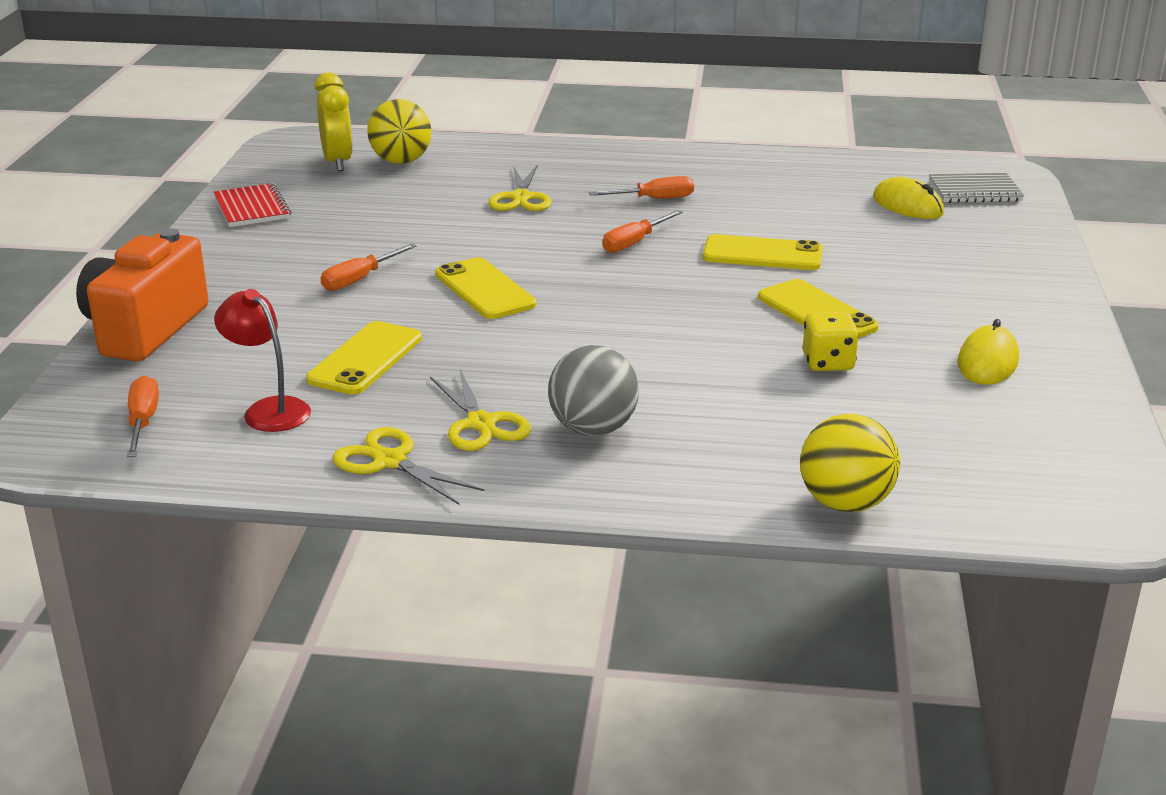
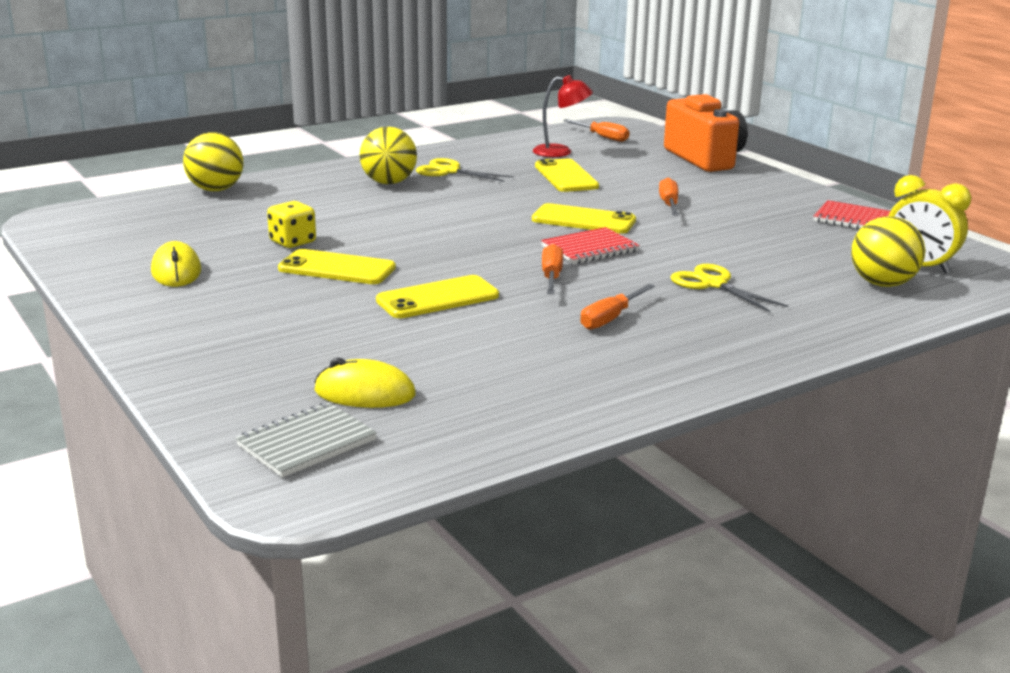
camera: 140 degrees right, 5 degrees down
(390, 461) = (464, 152): yellow scissors -> none
(547, 257) = (590, 249): none -> red notebook
(593, 429) = (389, 183): grey ball -> yellow ball

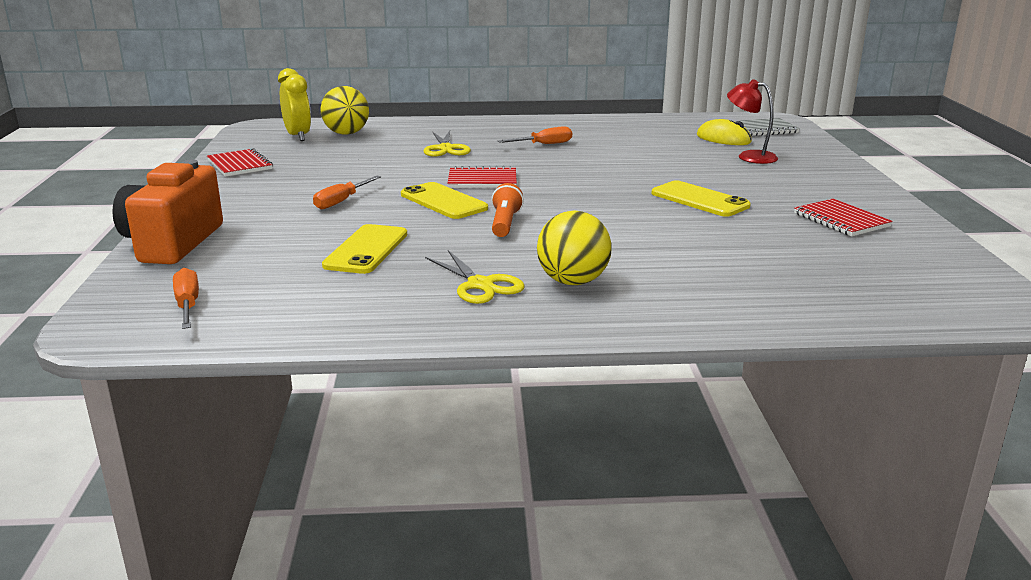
camera: 150 degrees left, 0 degrees up
(176, 271) = (841, 220): yellow mouse -> red notebook
(216, 190) = (799, 314): yellow ball -> none
(292, 242) = (727, 228): yellow dice -> none
(437, 298) = (639, 170): yellow phone -> none
(497, 211) = (505, 223): none -> orange flashlight
(551, 277) = (543, 169): orange screwdriver -> none
(560, 152) = (297, 289): red lamp -> red lamp (749, 156)

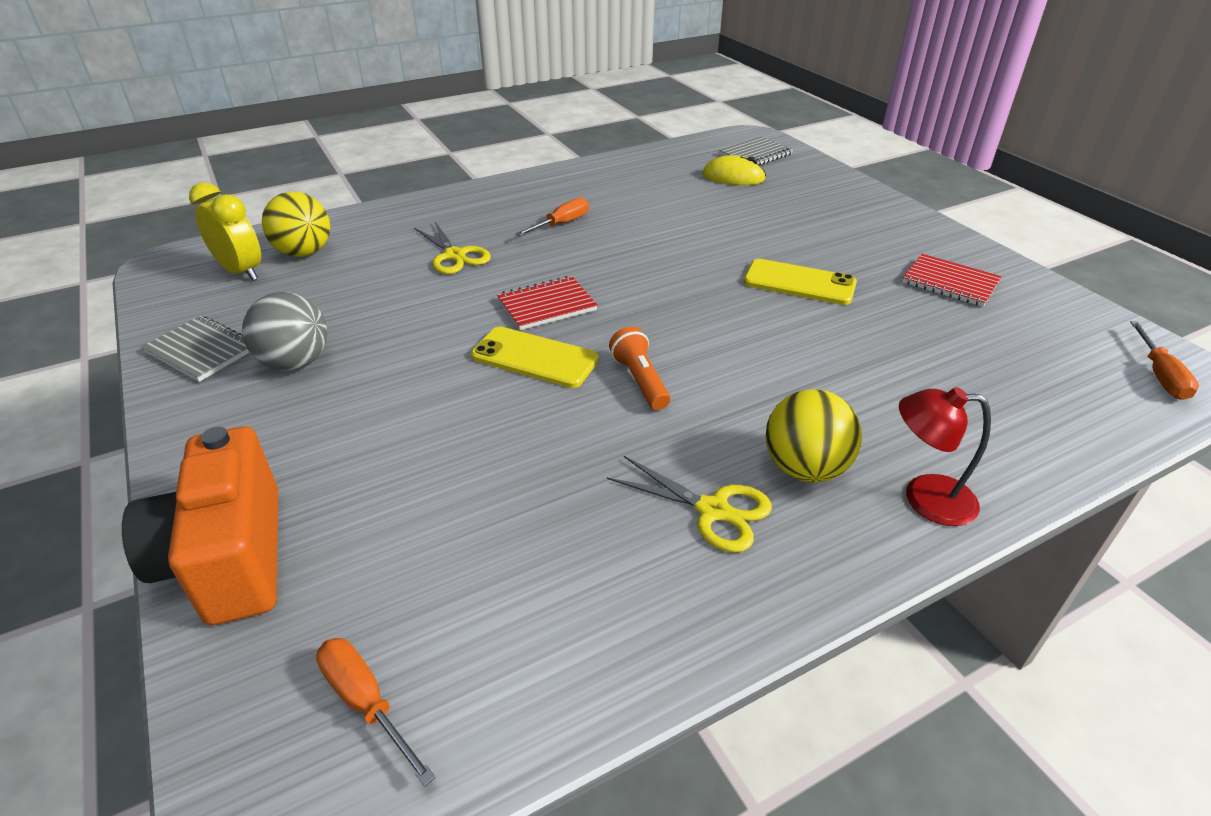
camera: 25 degrees left, 15 degrees up
(240, 165) = (201, 350): red notebook -> grey notebook
(288, 178) = (295, 362): none -> grey ball
(341, 201) = (406, 392): orange screwdriver -> orange screwdriver (1159, 375)
(366, 250) = (518, 484): yellow phone -> none
(749, 156) = (781, 200): red lamp -> red lamp (924, 498)

